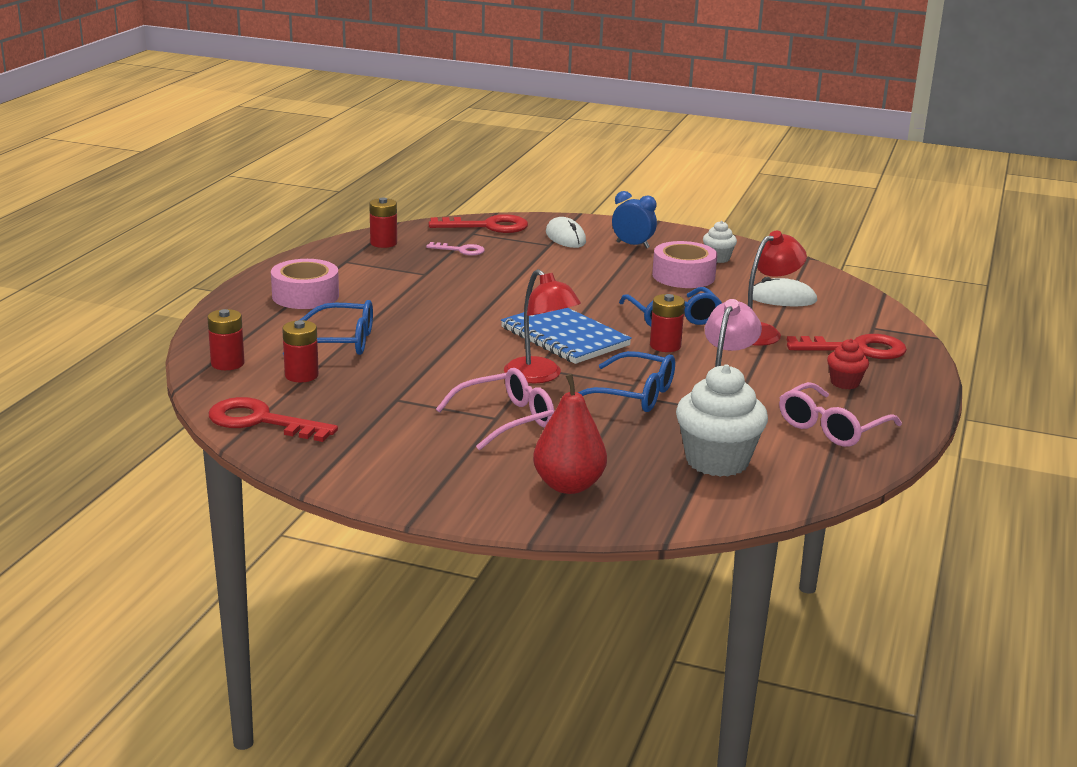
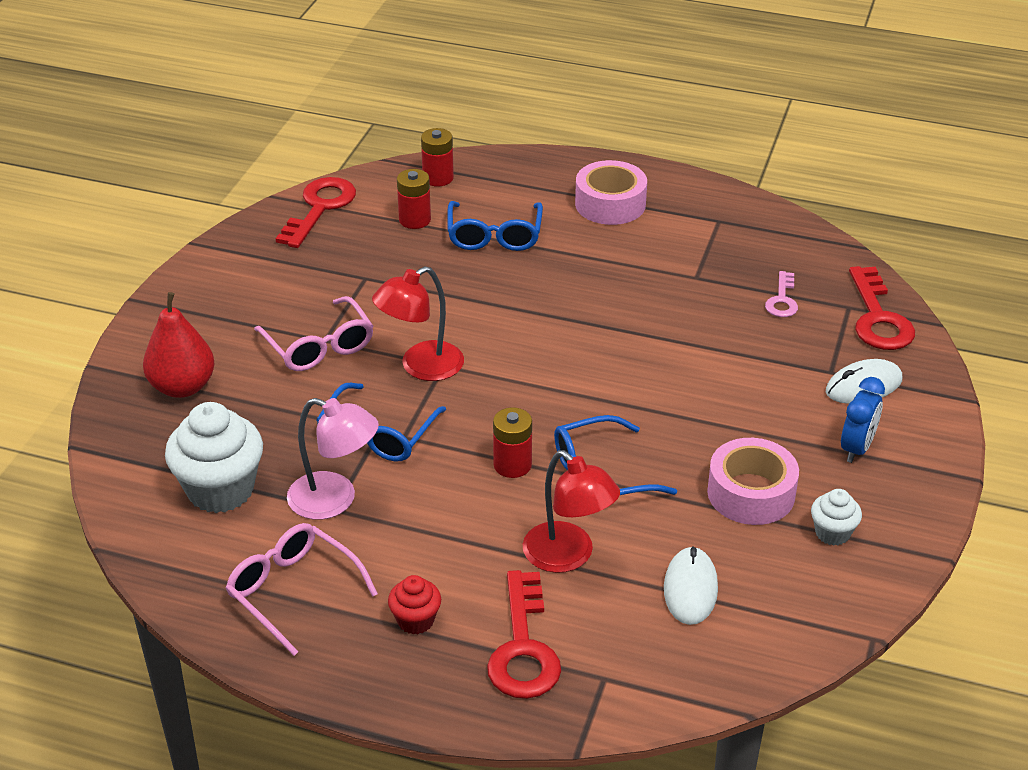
camera: 90 degrees right, 15 degrees up
(383, 243) = (786, 242): red battery -> none
(564, 337) = (528, 385): blue notebook -> none

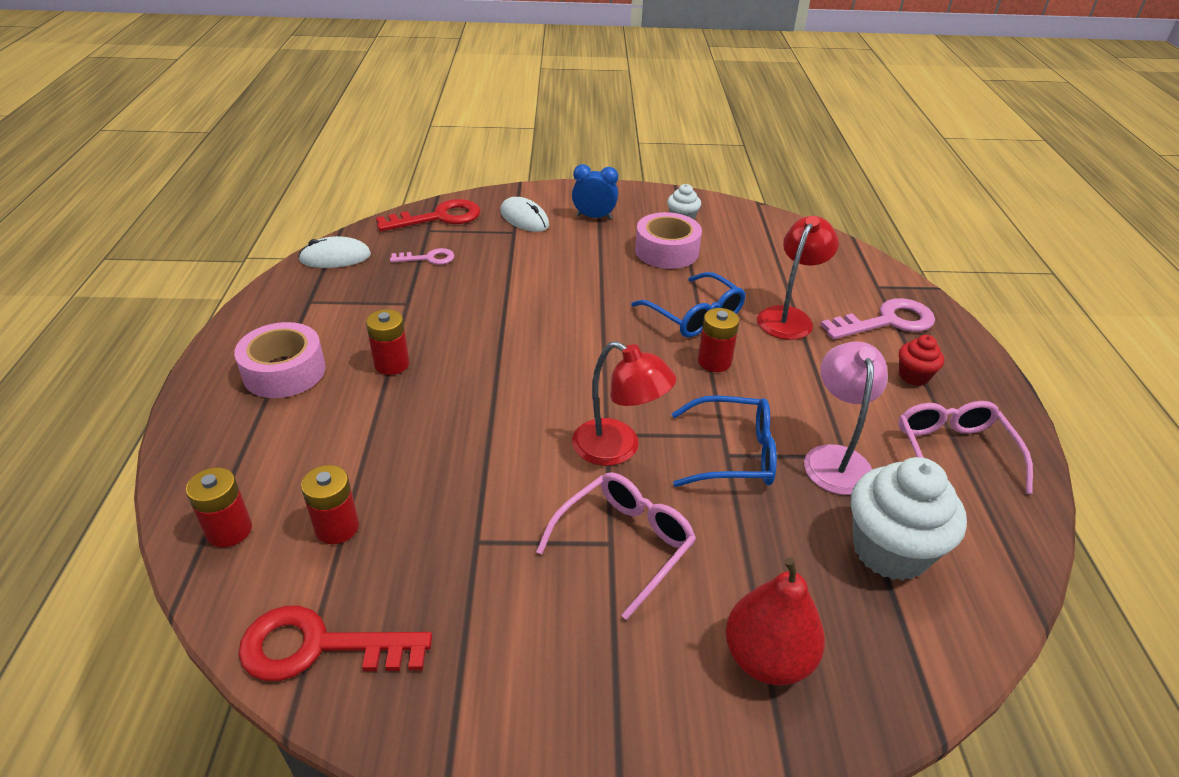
camera: 110 degrees left, 0 degrees up
(293, 592) = (953, 453): pink glasses -> pink glasses turned 150 degrees clockwise
(494, 236) = (361, 447): blue glasses -> none
(523, 648) = (887, 321): red key -> pink key
(597, 259) = (392, 364): none -> red battery
(690, 589) = (774, 264): white mouse -> white mouse (335, 257)

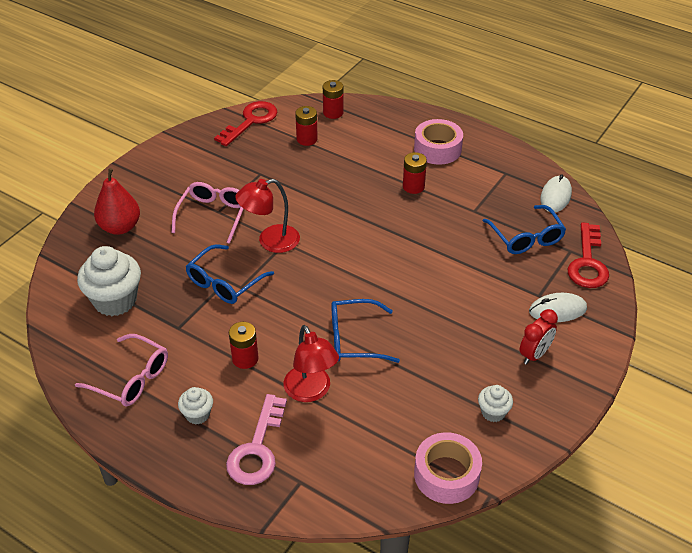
camera: 125 degrees right, 5 degrees up
(428, 258) = (526, 237): pink key -> blue glasses
(594, 217) = (534, 354): blue clock -> red clock
(624, 544) = (213, 215): pink glasses -> pink glasses turned 150 degrees counterclockwise
(666, 251) = (449, 372): pink tape -> pink tape (446, 475)
(714, 361) = (301, 320): red battery -> red battery (245, 358)
(835, 458) = (181, 322): pink lamp -> none
(913, 376) = (197, 414): red cupcake -> white cupcake

